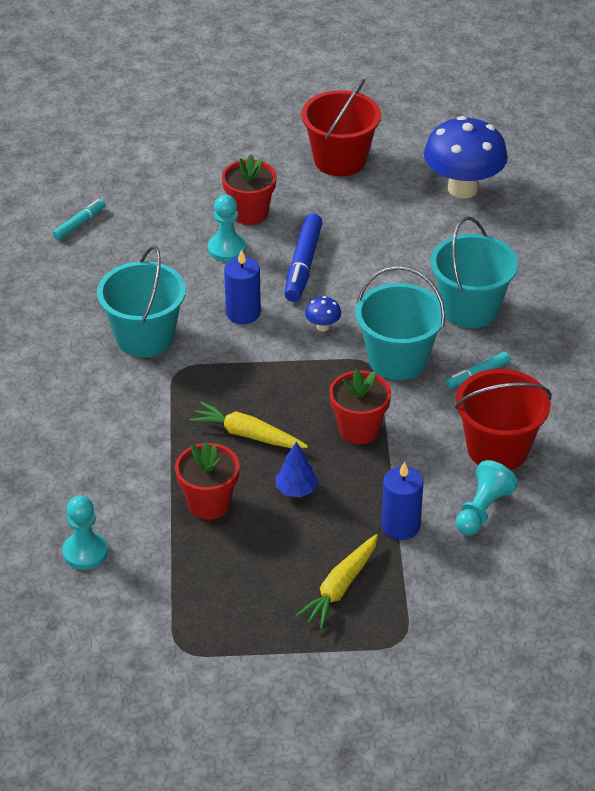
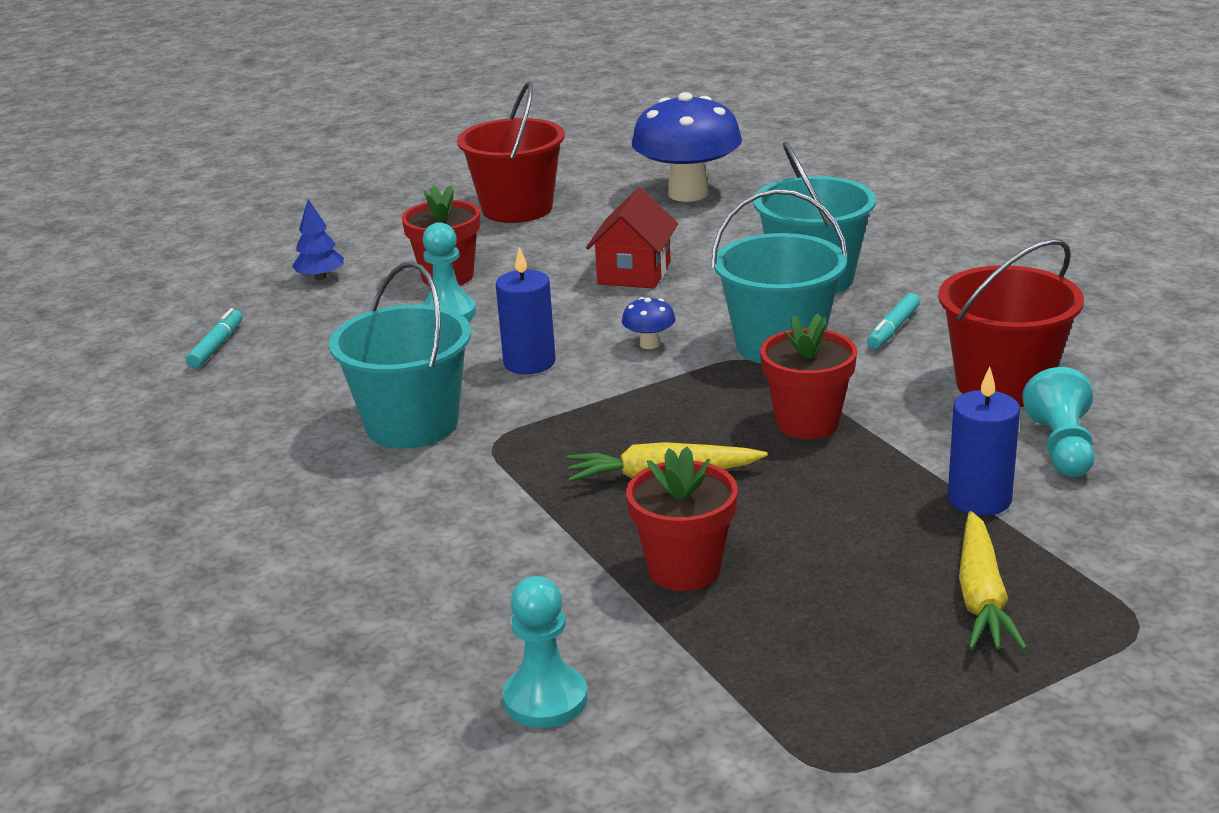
camera: 25 degrees left, 15 degrees down
(296, 490) = (794, 511): blue tree -> blue tree (320, 277)
(303, 265) = (564, 300): blue marker -> none
(364, 257) = (634, 273): none -> red house

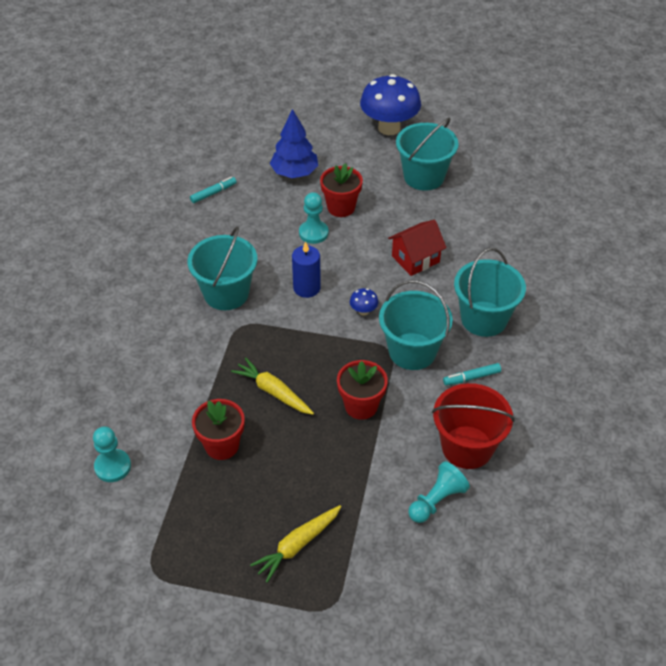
camera: 40 degrees right, 20 degrees up
(320, 277) = (294, 173): blue tree -> blue tree, size x1.75
(517, 209) = (424, 177): red bucket -> turquoise bucket
(688, 194) = (511, 217): blue mushroom -> blue mushroom (389, 128)
(979, 499) = (365, 500): blue candle -> none

